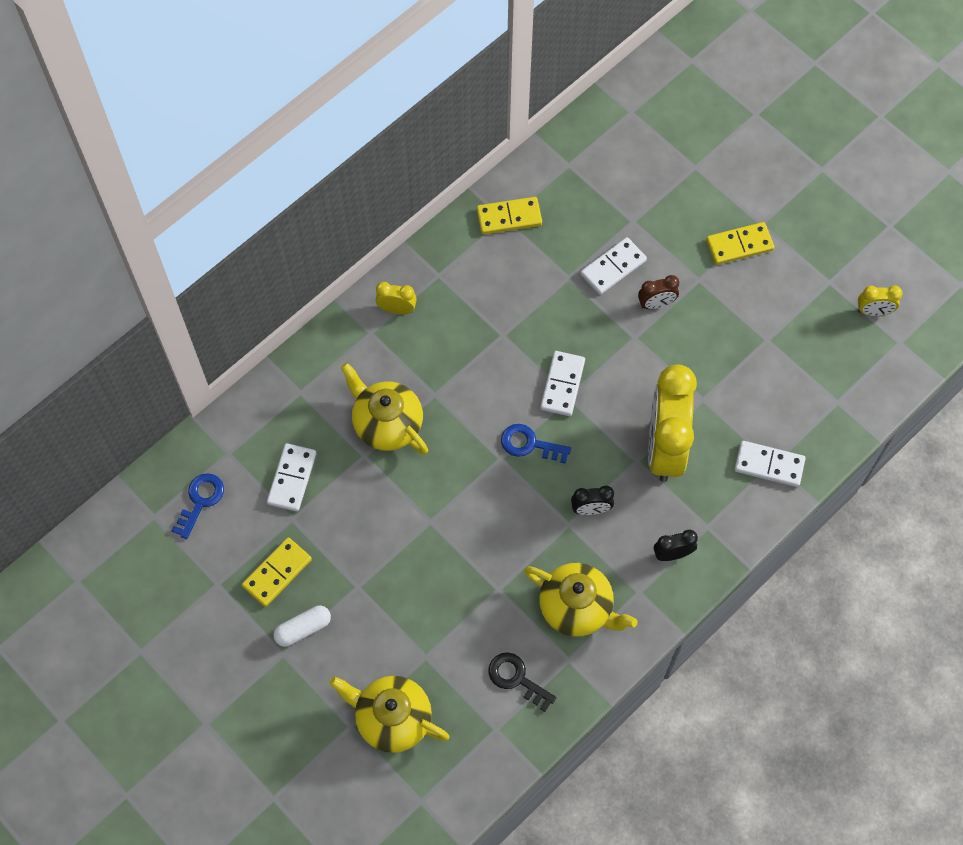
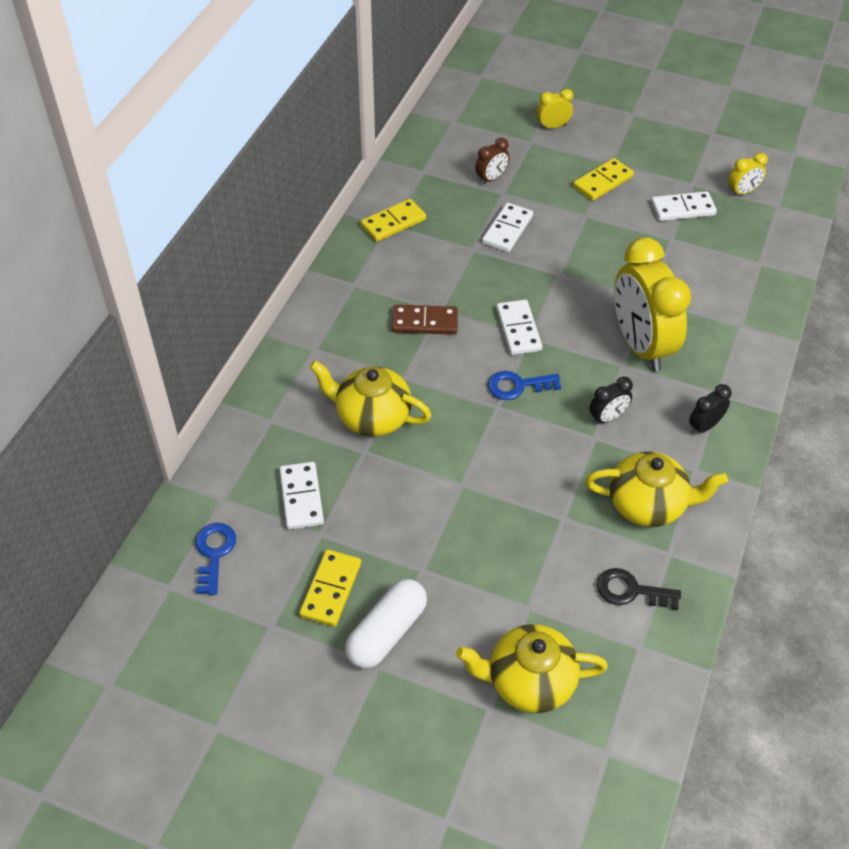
camera: 25 degrees left, 15 degrees down
(303, 629) = (387, 632): white capsule -> white capsule, size x1.50
(397, 309) = (329, 322): yellow clock -> yellow clock (552, 126)
(481, 343) = (424, 322): none -> brown domino
(656, 304) = (561, 243): brown clock -> brown clock (491, 179)
(769, 465) = (738, 327): white domino -> white domino (682, 208)

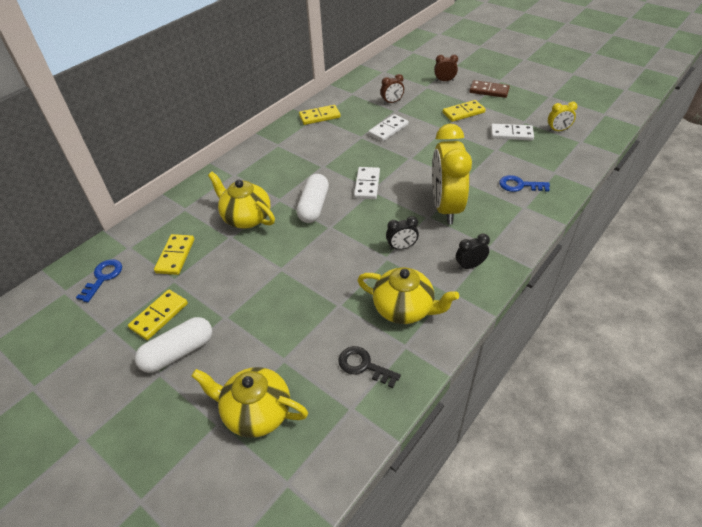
camera: 20 degrees right, 5 degrees down
(301, 497) = (175, 256): white domino -> yellow domino
(424, 322) = (309, 171): brown domino -> brown domino (489, 91)
(460, 379) = (314, 206): none -> white capsule
(517, 386) = (349, 217): blue key -> blue key (519, 185)
(552, 126) = (444, 81): yellow clock -> brown clock

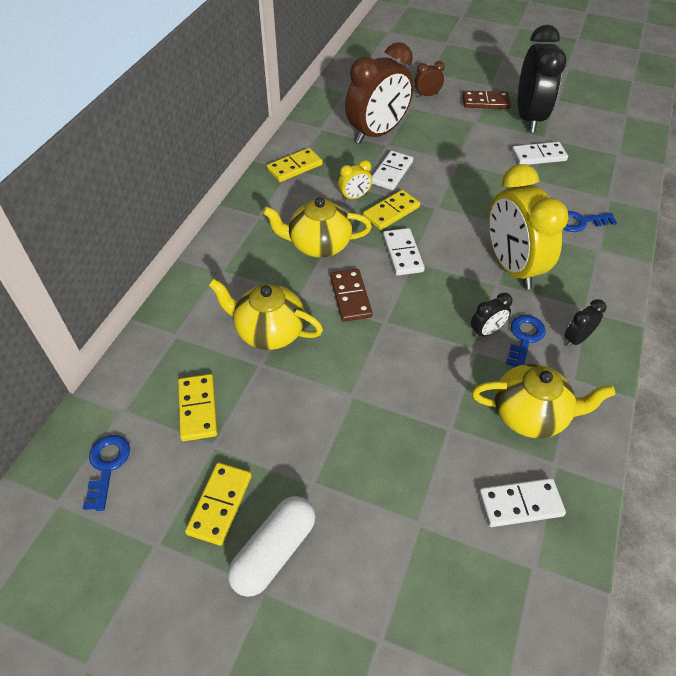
camera: 20 degrees left, 5 degrees up
(256, 412) = (421, 608): yellow teapot -> yellow teapot (318, 245)
(314, 206) = (350, 297): white capsule -> brown domino
(363, 366) = (520, 504): black key -> white domino
(392, 102) = (377, 133): brown clock -> brown clock, size x2.32
(428, 257) = (524, 338): none -> blue key
(463, 112) = (470, 135): yellow domino -> yellow domino (391, 212)
(518, 106) = (529, 118): none -> black clock
(558, 130) = (587, 143): yellow clock -> yellow clock (354, 197)

